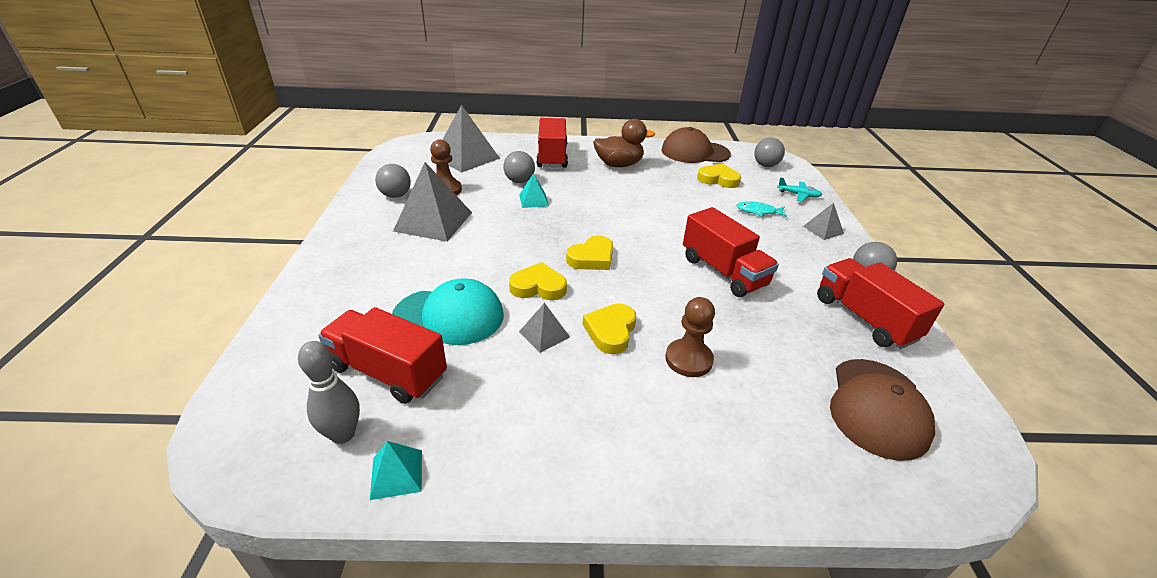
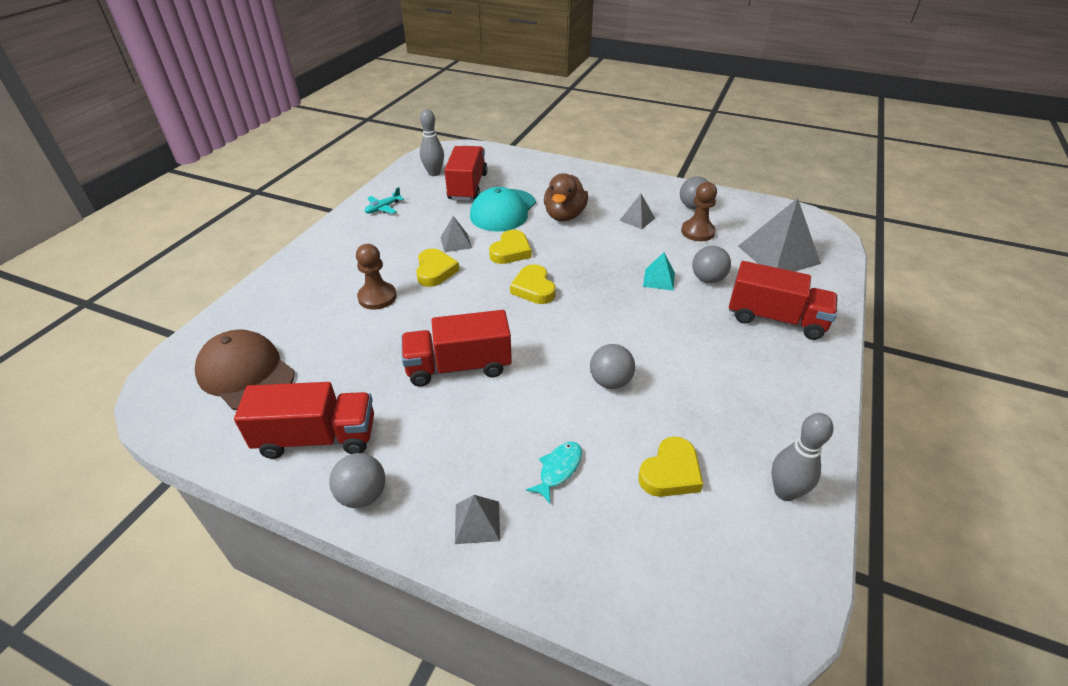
camera: 115 degrees right, 5 degrees up
(388, 372) = (467, 187): red truck -> red truck turned 45 degrees counterclockwise
(396, 474) = (396, 184): turquoise pyramid -> none
(433, 221) = (637, 219): grey pyramid -> grey pyramid, size x0.50
(610, 331) = (435, 271): yellow heart -> yellow heart turned 45 degrees clockwise
(619, 165) = (742, 374): brown duck -> brown duck (564, 215)
(695, 152) = (784, 492): brown cap -> grey bowling pin
(765, 165) = (713, 584): grey ball -> grey ball (610, 381)
(798, 195) = (586, 562): turquoise plane -> turquoise plane (383, 208)

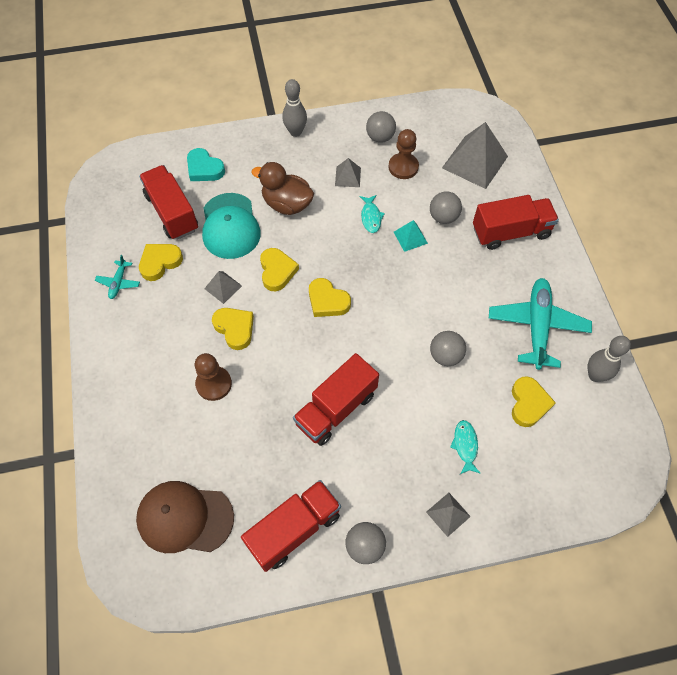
camera: 35 degrees left, 20 degrees up
(425, 209) = (160, 262): none -> yellow heart
(434, 173) = (123, 211): grey bowling pin -> grey bowling pin (295, 132)
(520, 173) = (204, 168): none -> turquoise heart
(564, 215) = (287, 204): brown duck -> brown duck turned 135 degrees clockwise
(633, 251) = (371, 217): none -> turquoise fish
(742, 408) = (537, 326): none -> turquoise plane

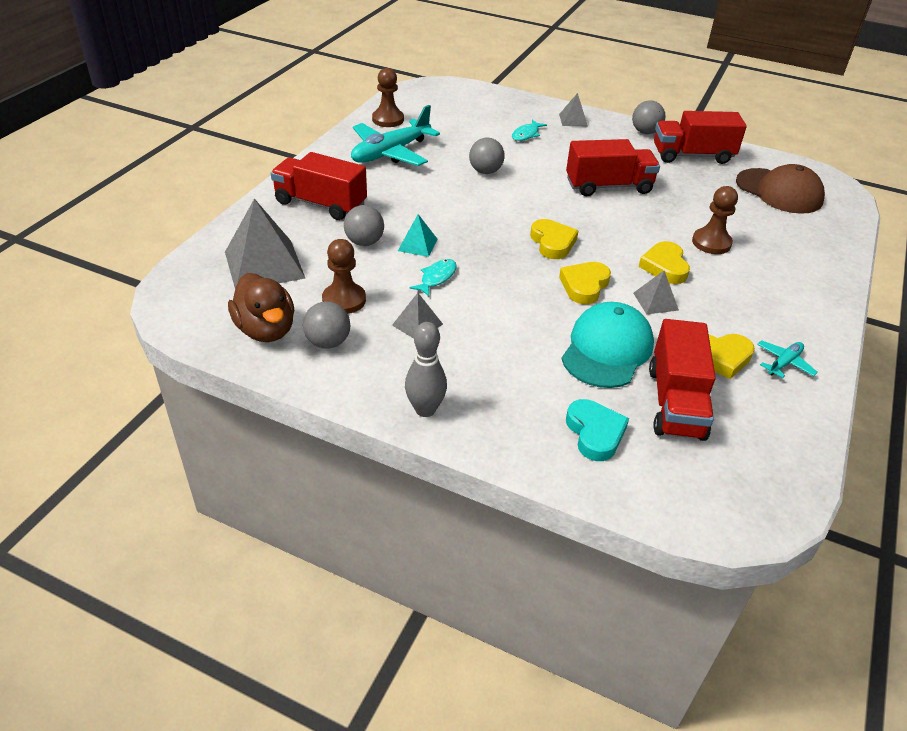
camera: 145 degrees left, 20 degrees down
(287, 204) = (518, 336): brown duck -> brown duck (266, 330)
(528, 403) = (455, 130): yellow heart -> none
(595, 375) = (388, 119): grey bowling pin -> brown pawn

